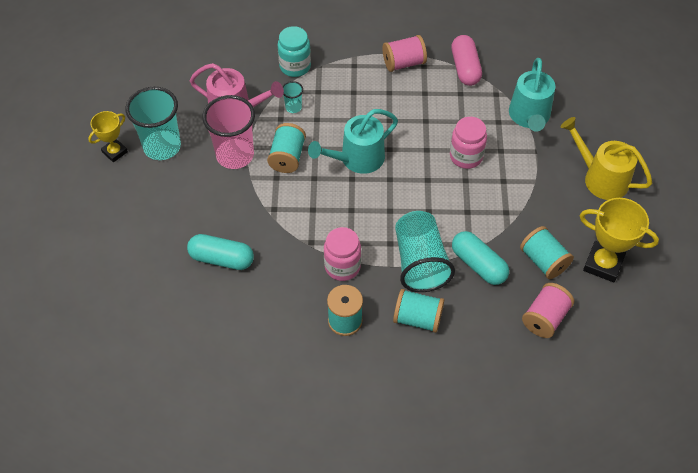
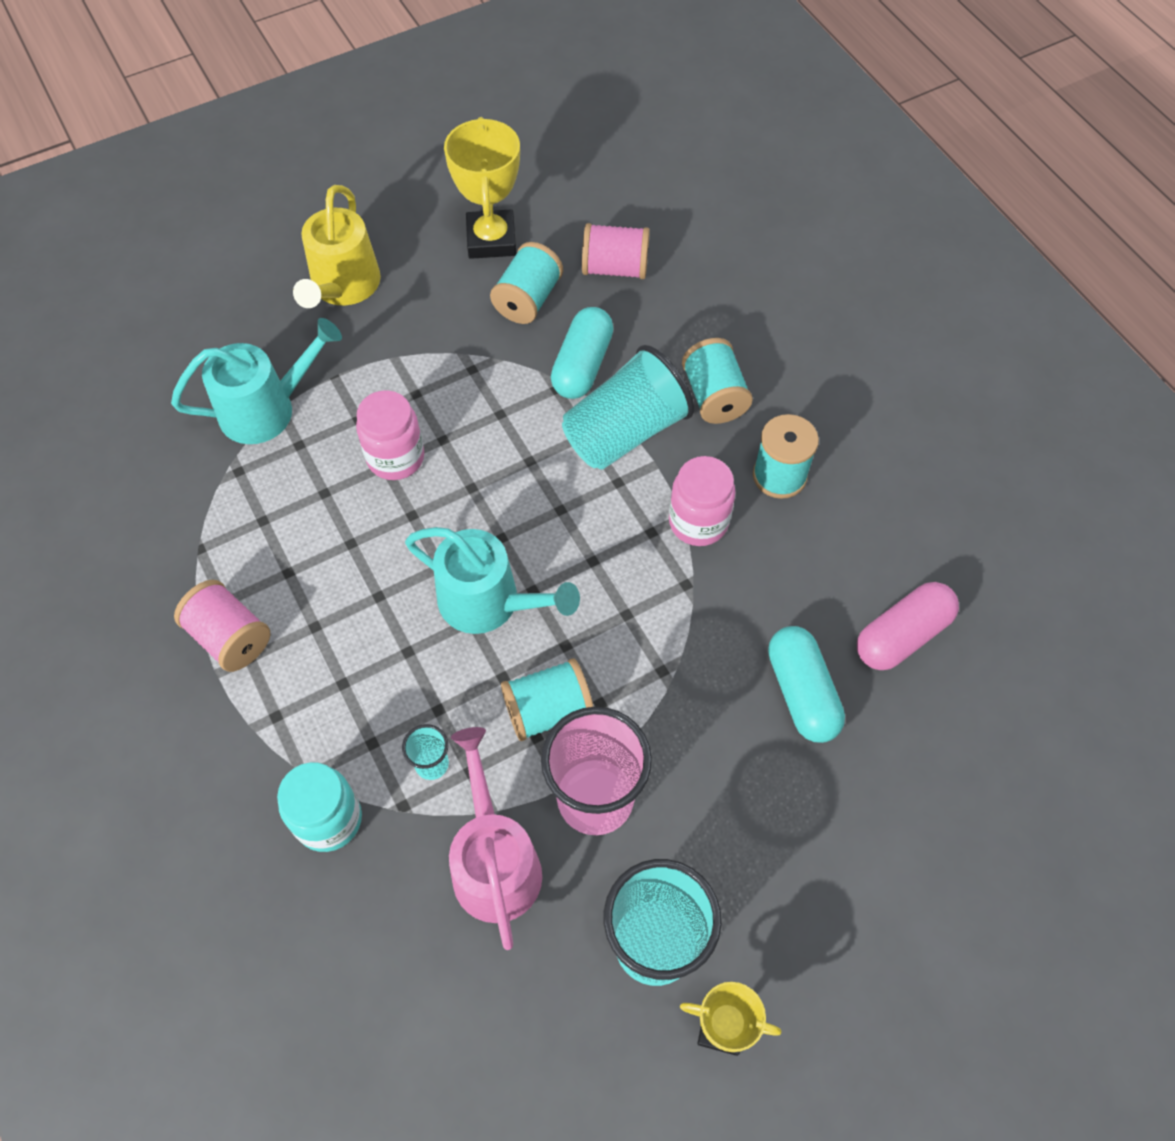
camera: 120 degrees left, 5 degrees up
(465, 68) = (198, 538): pink capsule -> pink capsule (902, 635)

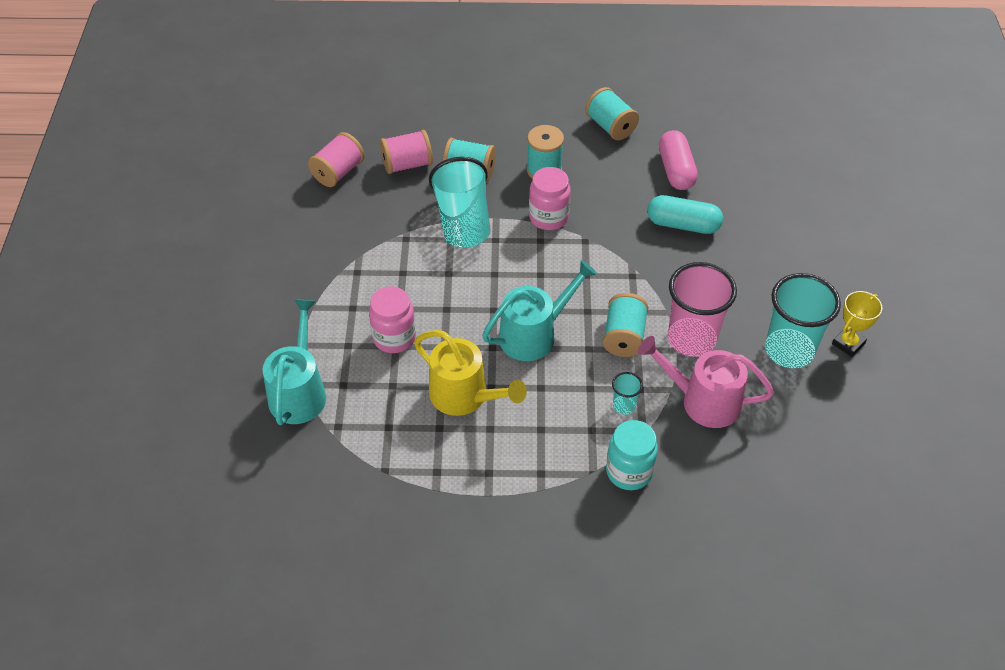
camera: 60 degrees left, 10 degrees down
(230, 637) = (466, 477): pink spool -> pink spool (407, 164)
(343, 287) = (231, 311): yellow watering can -> yellow watering can (465, 396)
(491, 240) = (261, 220): yellow trophy -> none
(527, 300) = (326, 223): turquoise spool -> turquoise spool (610, 126)
(582, 365) = (398, 219): turquoise capsule -> none

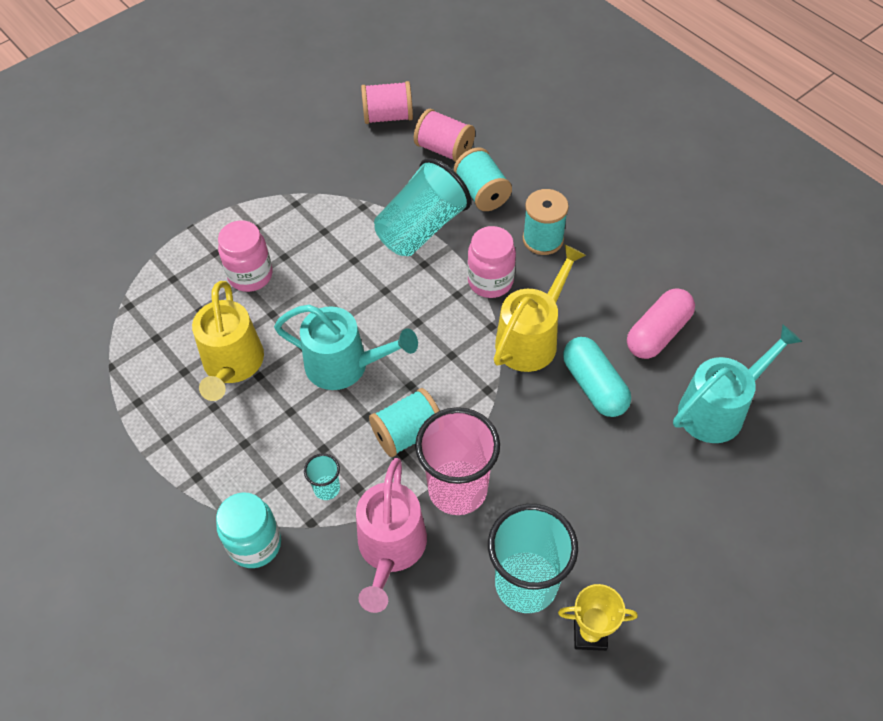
camera: 50 degrees right, 5 degrees up
(299, 391) = (142, 258): turquoise watering can -> turquoise watering can (718, 409)
(610, 126) = (653, 247): turquoise spool -> none
(616, 228) = (531, 338): none -> yellow watering can
(703, 401) = (391, 549): pink watering can -> pink watering can turned 150 degrees counterclockwise

